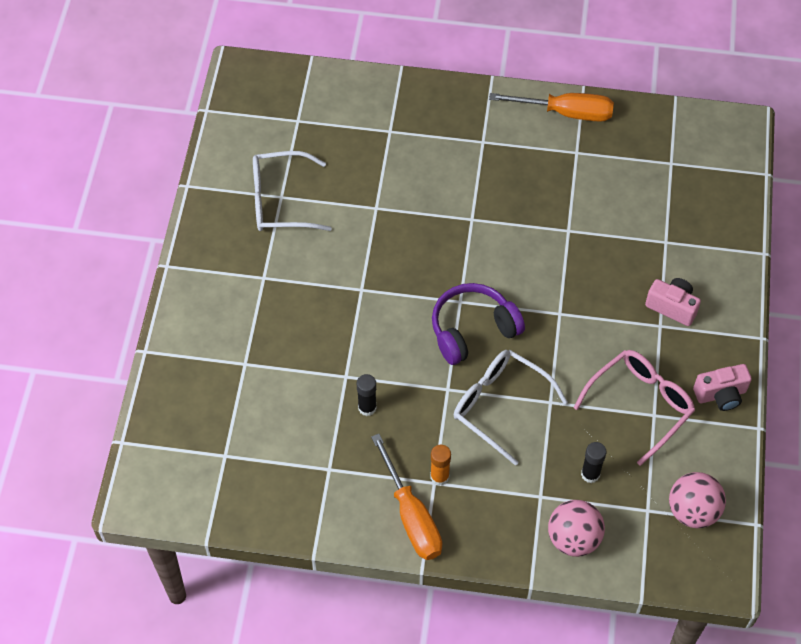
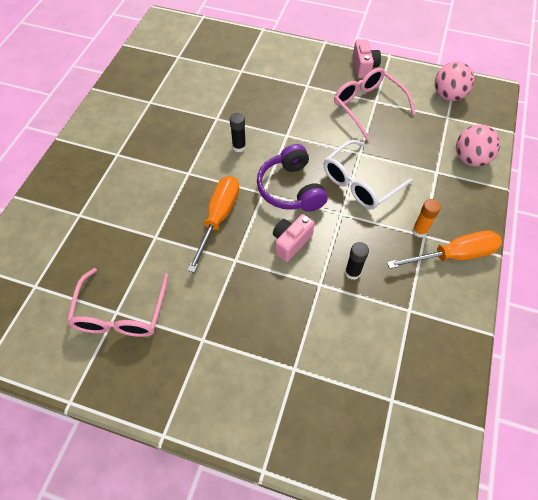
camera: 80 degrees left, 0 degrees up
(281, 201) = (121, 312): white glasses -> pink glasses
(566, 113) = (111, 101): orange screwdriver -> orange screwdriver (219, 218)
(590, 474) = (420, 141): black glue stick -> black glue stick (239, 147)
(672, 307) = (293, 77): pink camera -> pink camera (291, 242)

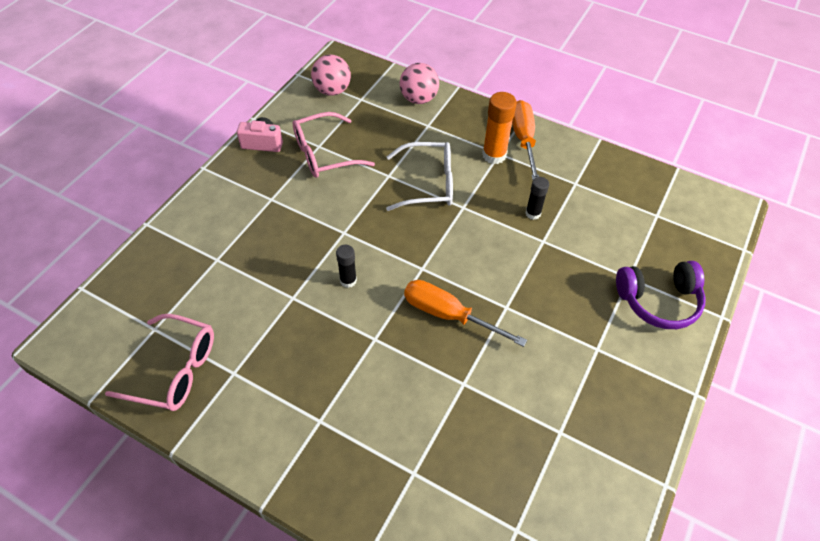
camera: 80 degrees left, 5 degrees down
(121, 312) = (561, 426): pink glasses -> pink glasses (174, 370)
(290, 189) = (422, 242): purple headphones -> purple headphones (658, 301)
(291, 242) = (491, 255): pink camera -> none
(360, 182) = (428, 184): white glasses -> white glasses turned 60 degrees counterclockwise
(419, 231) = (494, 155): orange glue stick -> orange glue stick, size x1.66

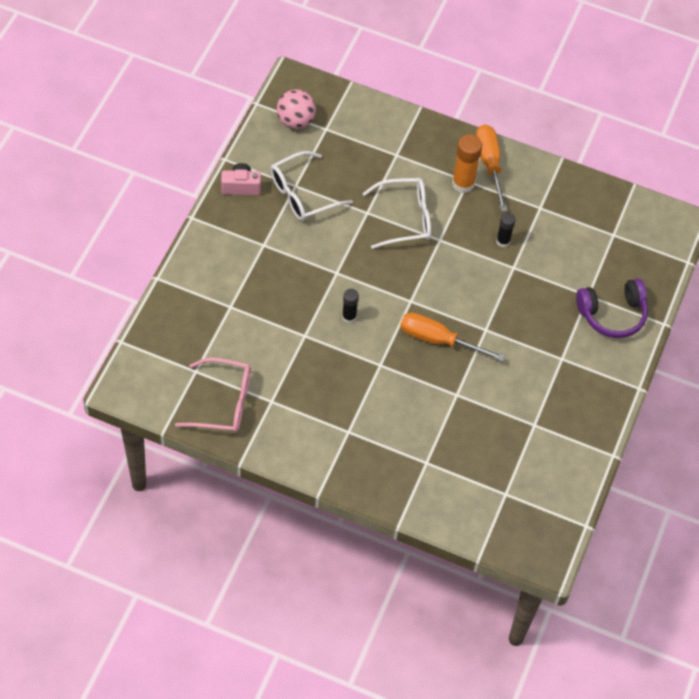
camera: 10 degrees left, 5 degrees up
(325, 154) = (303, 194): pink glasses -> white glasses
(418, 99) = (383, 124): pink ball -> none

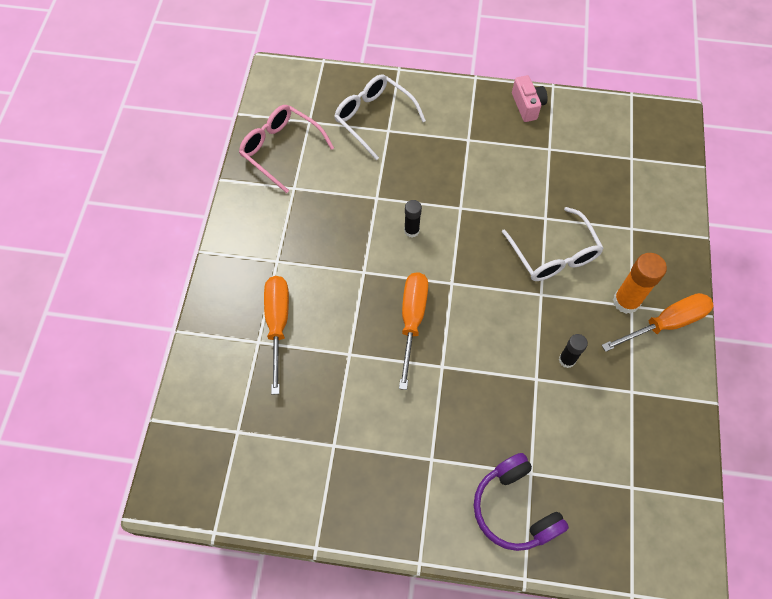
camera: 80 degrees right, 5 degrees up
(223, 402) = (281, 150): pink glasses -> pink glasses turned 135 degrees clockwise
(295, 121) = (627, 130): pink ball -> none
(303, 194) = (542, 157): white glasses -> white glasses (374, 118)
(413, 443) = (277, 324): none -> orange screwdriver

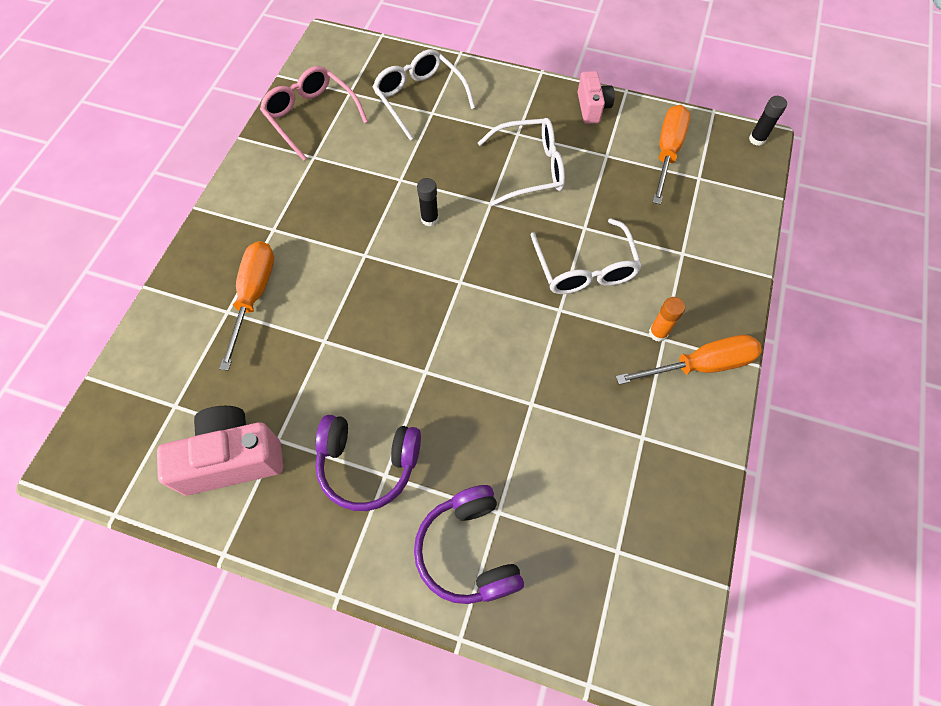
camera: 10 degrees right, 0 degrees up
(301, 468) = (232, 459): none -> pink camera
(412, 320) = (404, 315): orange screwdriver -> orange screwdriver (667, 152)
(415, 453) = (368, 464): none -> purple headphones
(486, 171) = (529, 169): none -> white glasses
(567, 360) = (572, 388): black glue stick -> black glue stick (757, 139)
(626, 301) = (658, 333): orange glue stick -> orange glue stick, size x0.60

